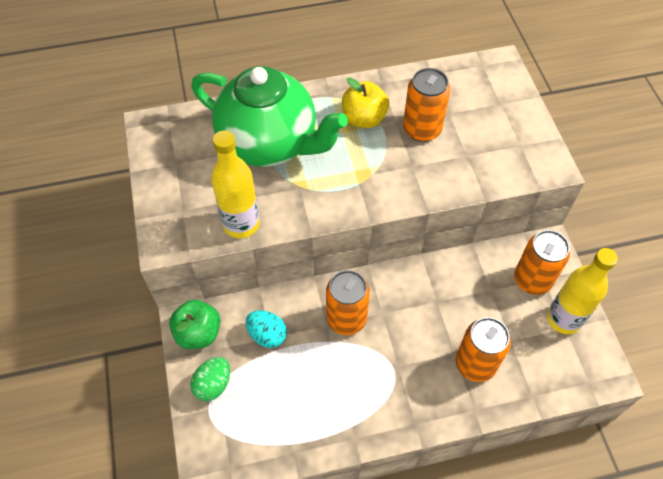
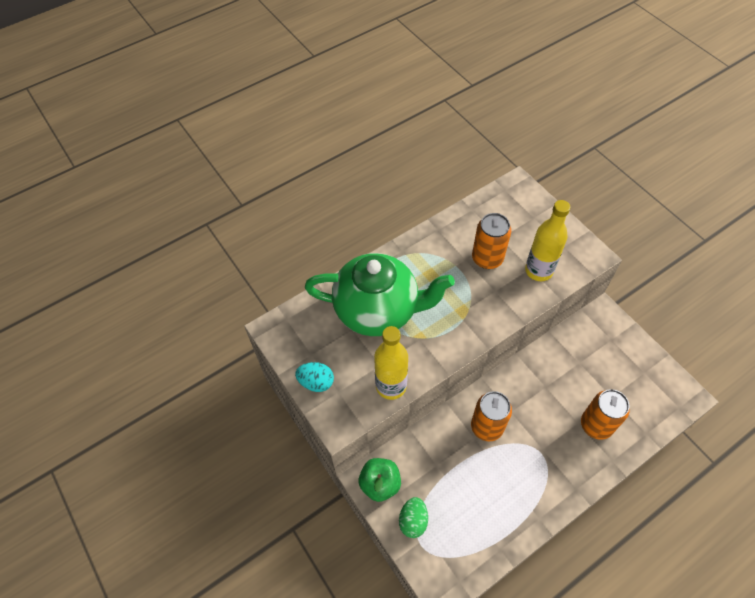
camera: 20 degrees left, 0 degrees up
(267, 335) = (434, 464): turquoise egg -> turquoise egg (316, 382)
(364, 119) = (439, 264): yellow apple -> none
(532, 280) = (604, 344): orange can -> none
(563, 319) = (640, 366): yellow bottle -> yellow bottle (538, 271)

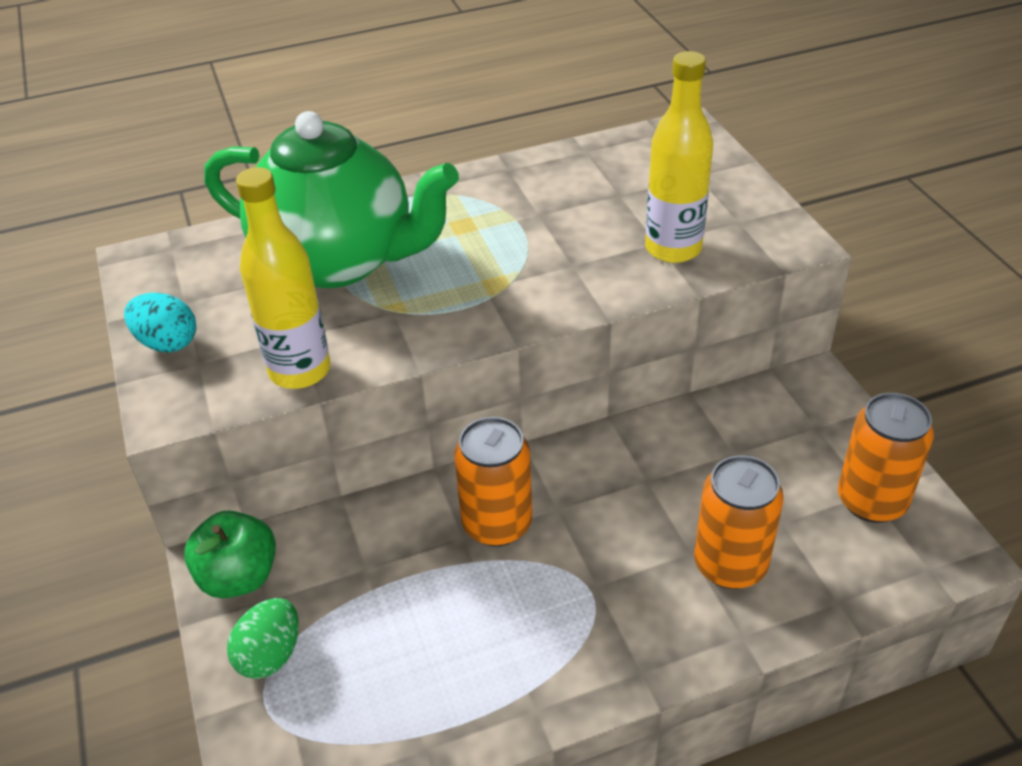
camera: 15 degrees right, 15 degrees down
(487, 258) = (581, 218): orange can -> orange can (871, 501)

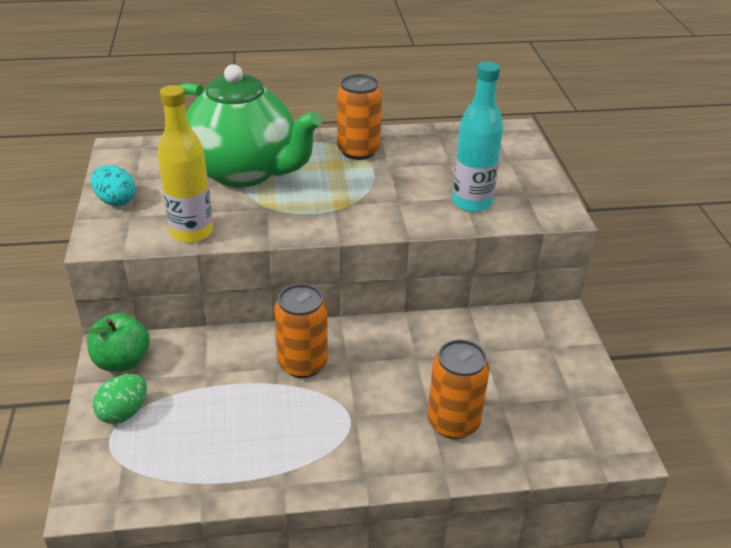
camera: 10 degrees right, 5 degrees down
(673, 248) = (472, 202): yellow bottle -> turquoise bottle
(871, 501) = (571, 402): orange can -> orange can (358, 151)

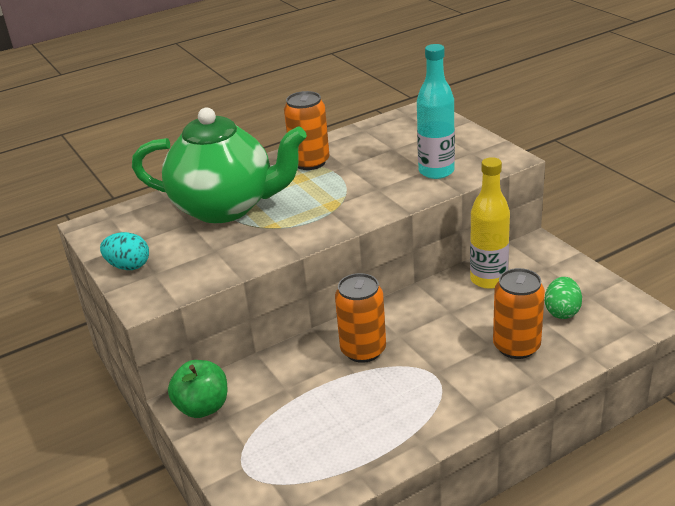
camera: 20 degrees left, 5 degrees down
(124, 412) = (239, 445): green egg -> green egg (562, 311)
(192, 232) = (223, 267): yellow bottle -> yellow bottle (488, 279)

